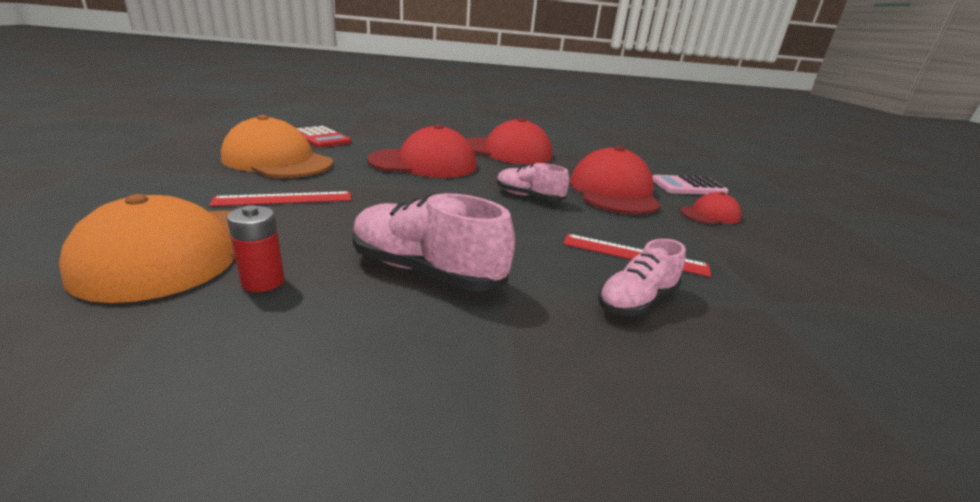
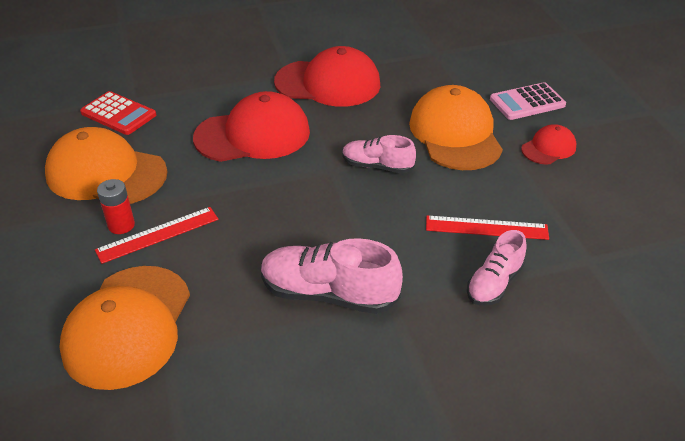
camera: 10 degrees left, 15 degrees up
(263, 281) = (215, 339): red battery -> red battery (121, 225)
(613, 192) = (455, 134): red cap -> orange cap

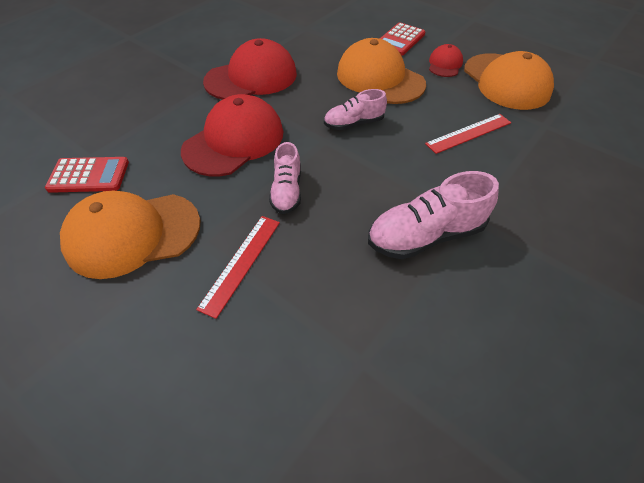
camera: 35 degrees left, 10 degrees up
(121, 225) = (198, 273): red battery -> none
(128, 326) = (301, 360): orange cap -> orange cap (506, 81)
(494, 283) = (514, 168): pink shoe -> pink shoe (287, 191)
(527, 102) = (400, 40): pink calculator -> red calculator

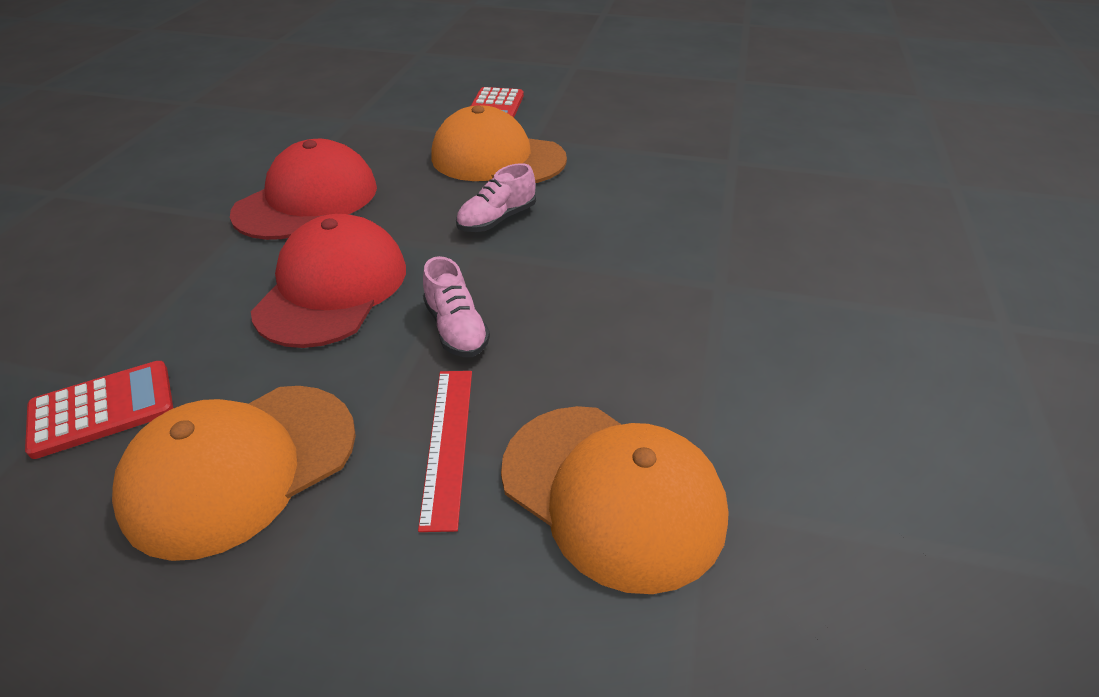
camera: 25 degrees left, 10 degrees down
(425, 235) = (676, 323): pink shoe -> none
(445, 64) = (571, 123): red cap -> none
(468, 133) = (651, 192): red ruler -> none
(506, 81) = (657, 125): orange cap -> orange cap (612, 493)

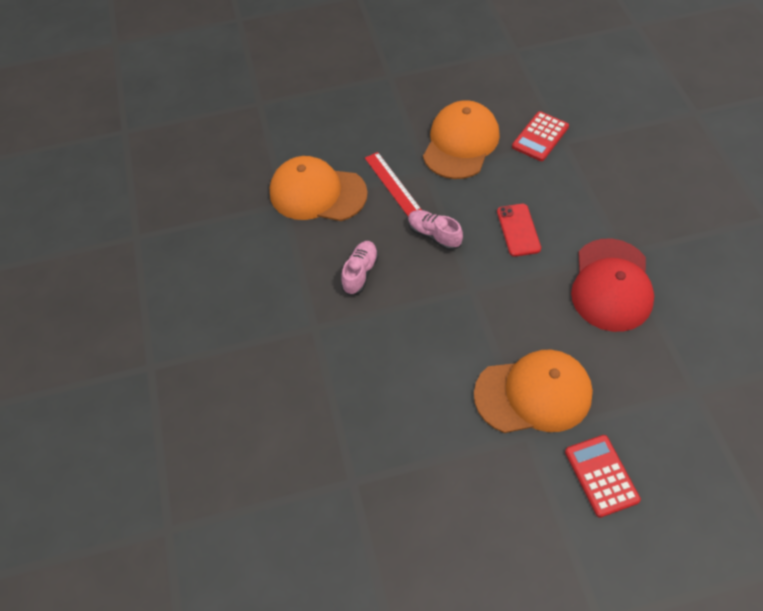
camera: 155 degrees right, 15 degrees up
(332, 288) = (518, 230): red cap -> red phone
(497, 220) = (478, 324): pink shoe -> pink shoe (360, 272)

